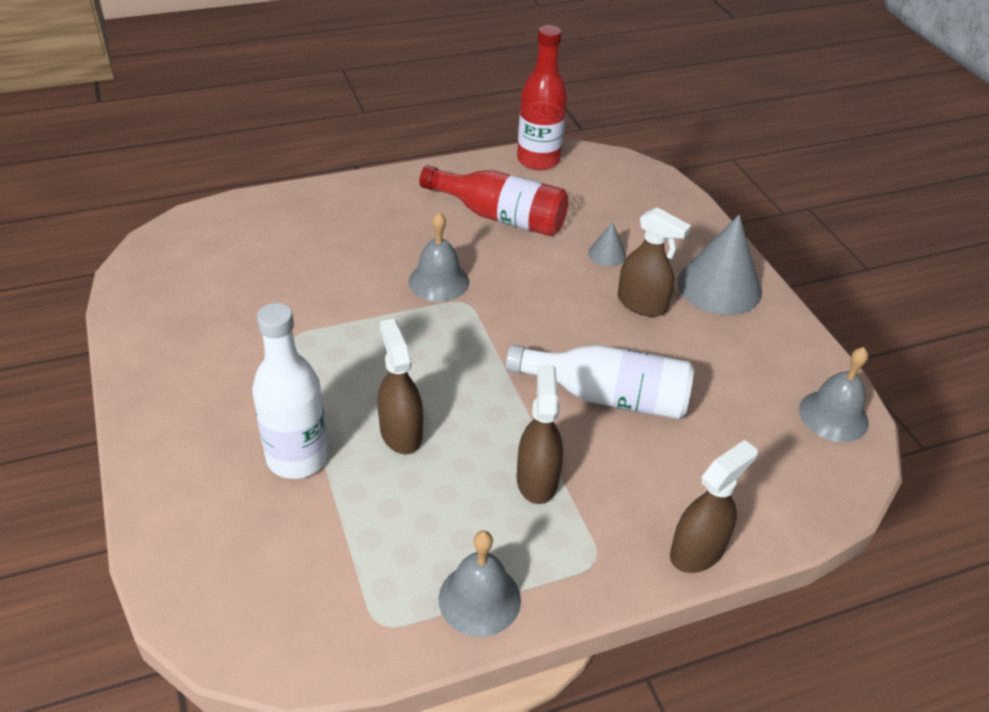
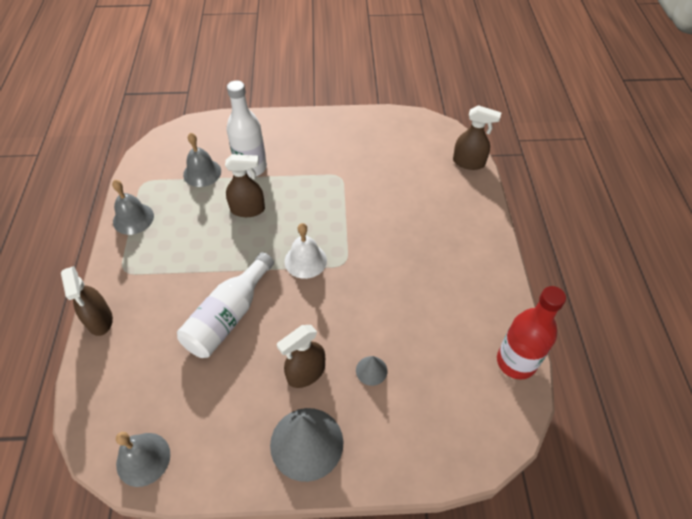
camera: 110 degrees right, 10 degrees up
(438, 281) = (369, 253): grey bell -> grey bell (202, 173)
(477, 340) = (305, 260): none -> white bell
(500, 216) = (436, 309): red bottle -> none
(537, 479) = (186, 260): brown spray bottle -> brown spray bottle (469, 162)

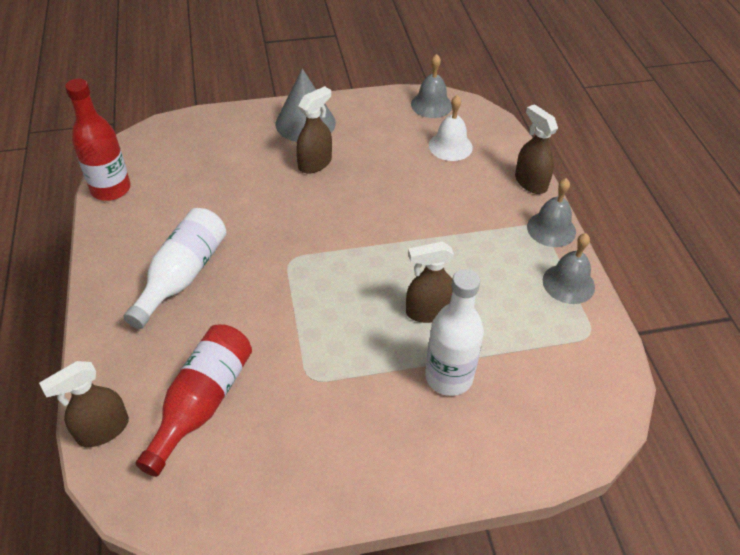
camera: 170 degrees right, 5 degrees down
(202, 173) = (517, 360): grey bell -> grey bell (551, 229)
(228, 316) = (404, 197): white bottle -> white bottle (182, 276)
(305, 260) = (337, 257): white bell -> white bell (450, 146)
(371, 370) = (253, 170): grey cone -> none
(410, 170) = (202, 403): none -> red bottle
(469, 162) = (102, 430): brown spray bottle -> brown spray bottle turned 45 degrees counterclockwise

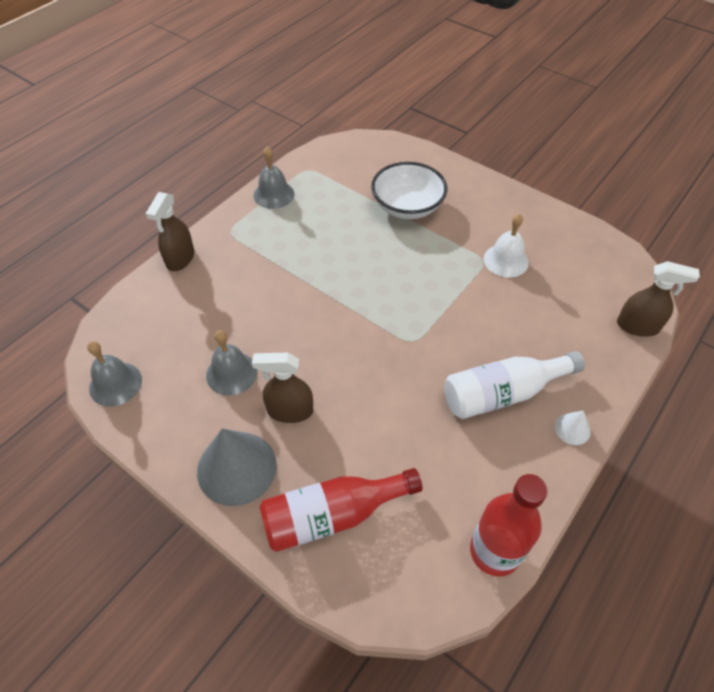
camera: 130 degrees left, 5 degrees up
(108, 290) = (572, 429): none -> white cone
(202, 403) = (562, 296): red bottle -> red bottle (333, 515)
(428, 312) = (371, 241): brown spray bottle -> none
(448, 377) = (407, 206): white bottle -> white bowl
(450, 146) = (174, 331): white bell -> white bell (506, 260)
(551, 229) = (226, 224): grey bell -> grey bell (231, 373)

